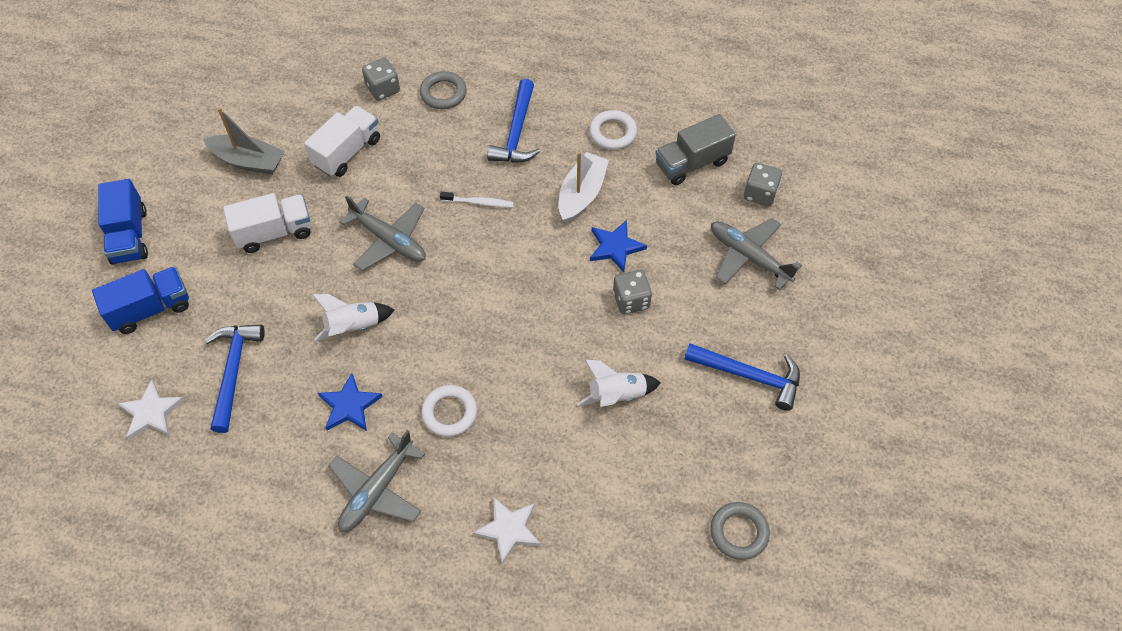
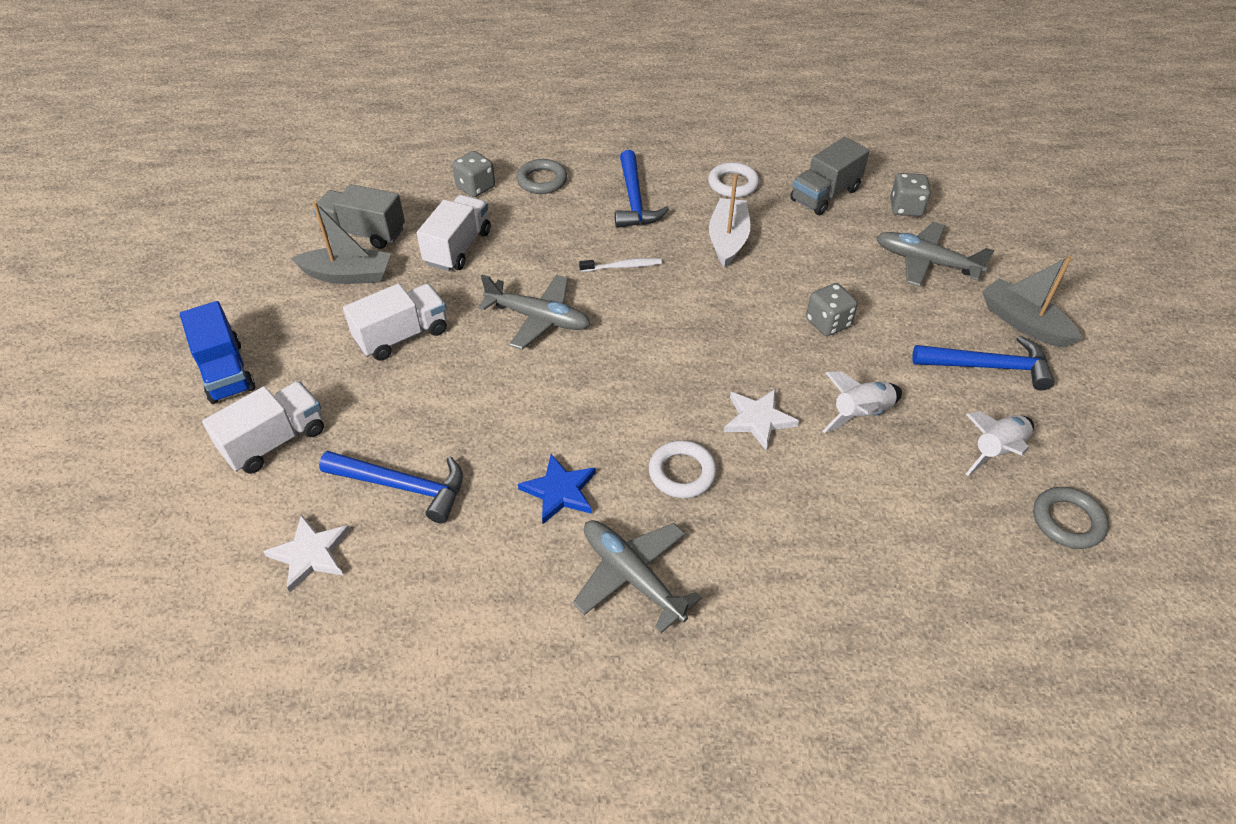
camera: 15 degrees left, 10 degrees down
(150, 309) = (275, 441): blue truck -> white truck
(233, 372) = (402, 486): blue hammer -> blue hammer turned 120 degrees clockwise
(274, 119) = (364, 232): none -> grey truck
(353, 327) = (532, 409): white rocket -> white rocket (996, 451)
(377, 490) = (632, 576): grey plane -> grey plane turned 120 degrees clockwise
(508, 530) = (809, 581): white star -> white star (758, 419)
(615, 247) = (786, 279): blue star -> none
(804, 340) = (1023, 323): none -> grey boat

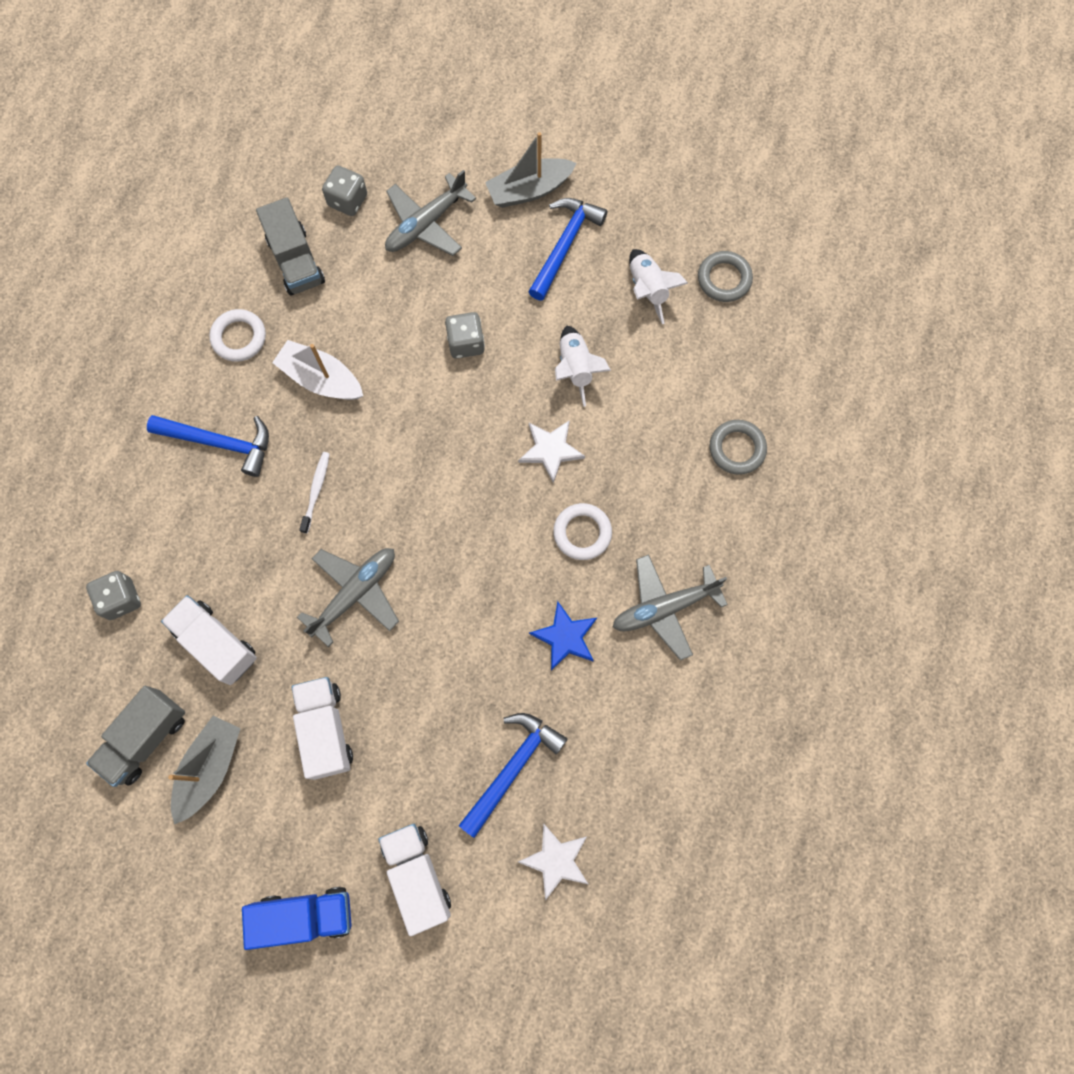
camera: 70 degrees left, 25 degrees up
(542, 180) = (142, 525): grey ring -> grey ring (737, 449)

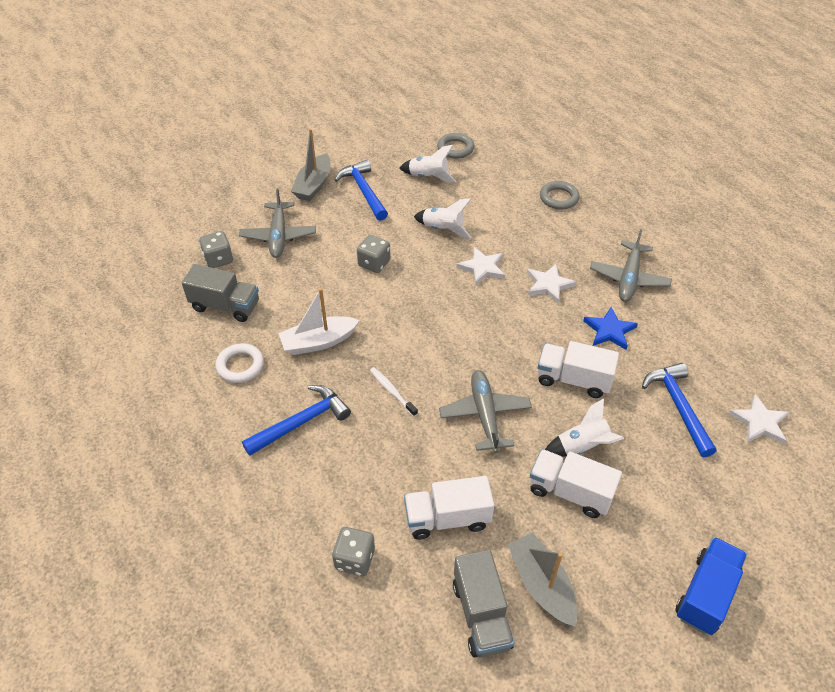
camera: 50 degrees left, 25 degrees down
(387, 707) = (582, 446): none -> white rocket
(417, 876) = (720, 504): white truck -> white truck (573, 379)
(582, 533) = (548, 285): white ring -> white star

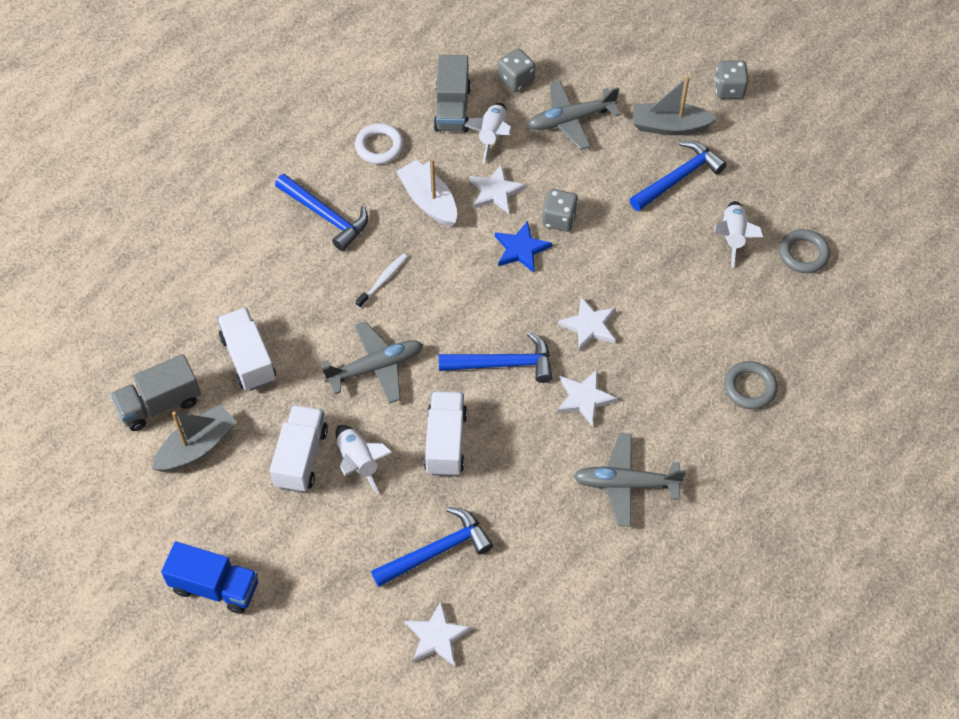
camera: 75 degrees right, 10 degrees up
(329, 296) = (495, 191): none -> white star
(355, 559) = (193, 297): grey dice -> grey dice (729, 89)
(443, 229) = (641, 273): white rocket -> white rocket (492, 136)
(504, 327) = (502, 364): none -> blue hammer
(609, 330) = (530, 471): blue star -> blue star (521, 249)

